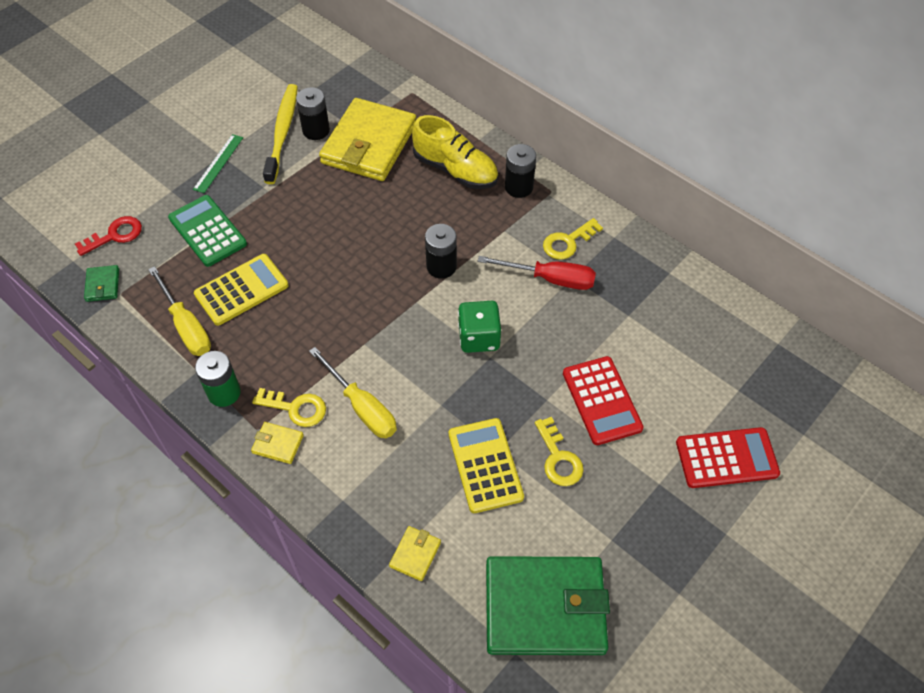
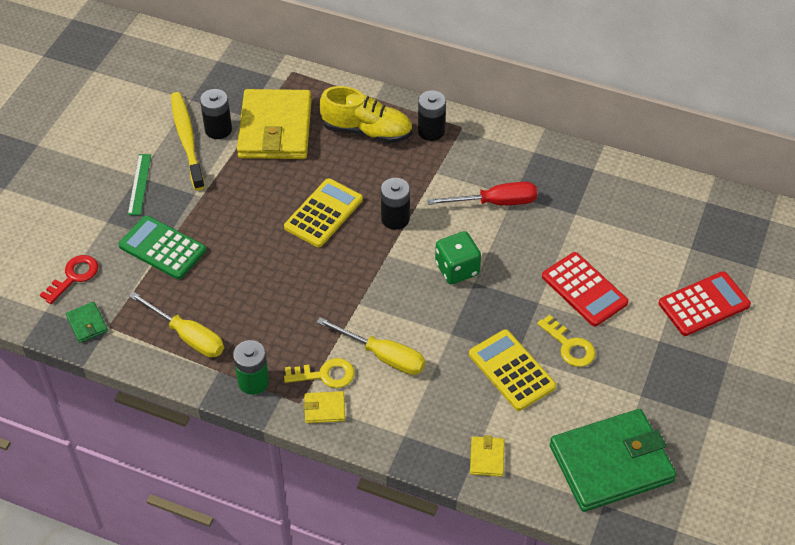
camera: 20 degrees left, 5 degrees down
(241, 290) = (223, 290): yellow calculator -> yellow calculator (323, 213)
(567, 242) = (496, 167): yellow key -> none

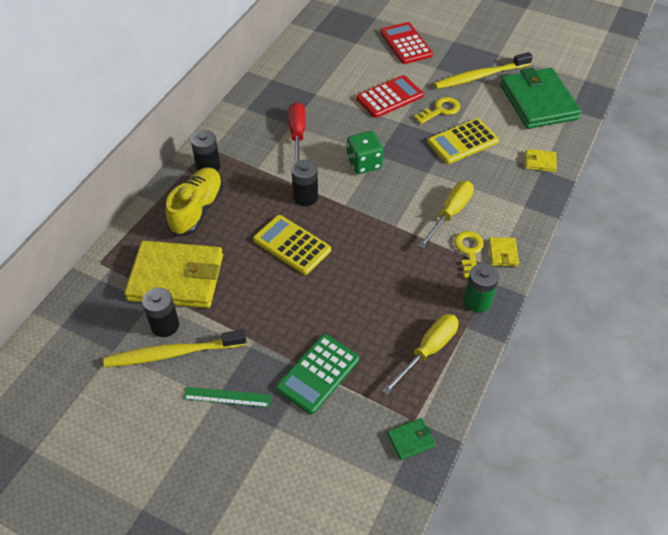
camera: 85 degrees left, 0 degrees up
(74, 276) = (348, 456): red key -> none
(652, 393) = (480, 76): none -> yellow toothbrush

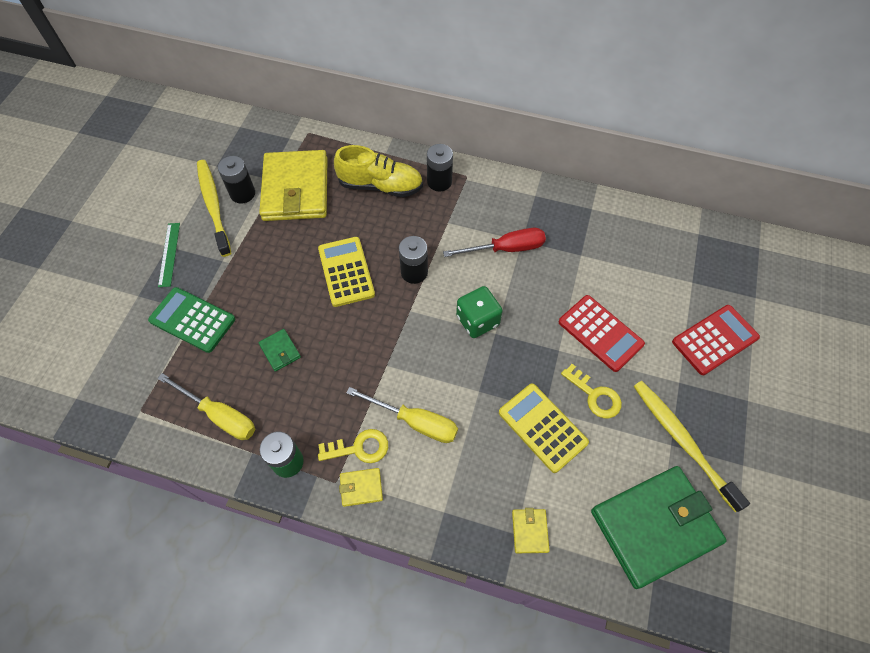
camera: 80 degrees right, 10 degrees up
(292, 245) = (346, 272): yellow calculator -> yellow calculator turned 45 degrees counterclockwise
(411, 440) = (118, 409): green wallet -> green wallet (280, 351)

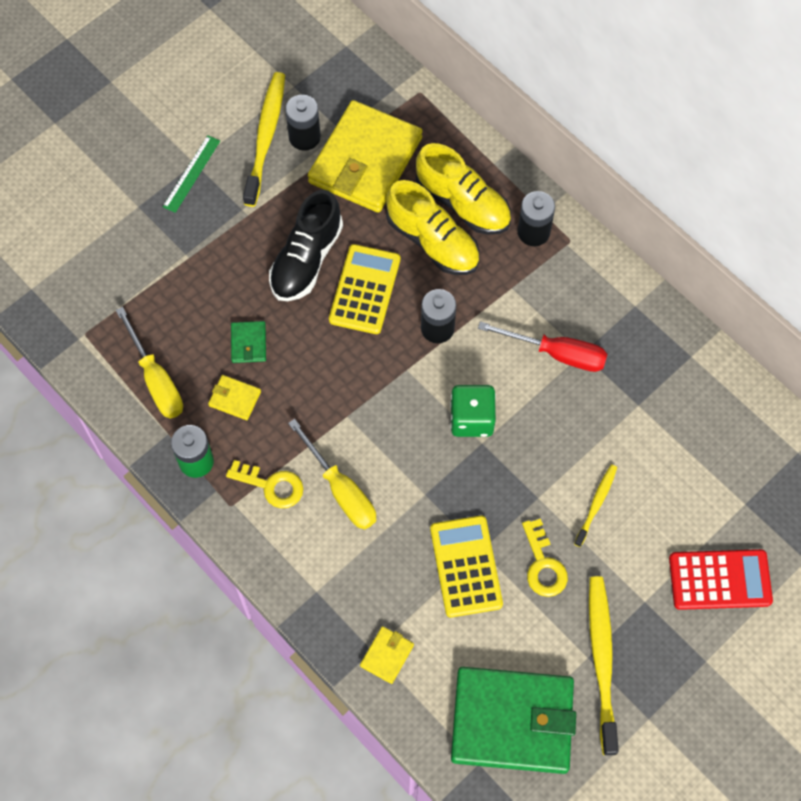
camera: 30 degrees right, 5 degrees up
(192, 320) = (179, 263): green calculator -> none
(291, 272) = (306, 259): none -> black shoe
(361, 487) = (251, 524): yellow wallet -> yellow wallet (235, 398)
(375, 218) = (432, 242): none -> yellow shoe
(600, 333) = (596, 504): red calculator -> yellow toothbrush

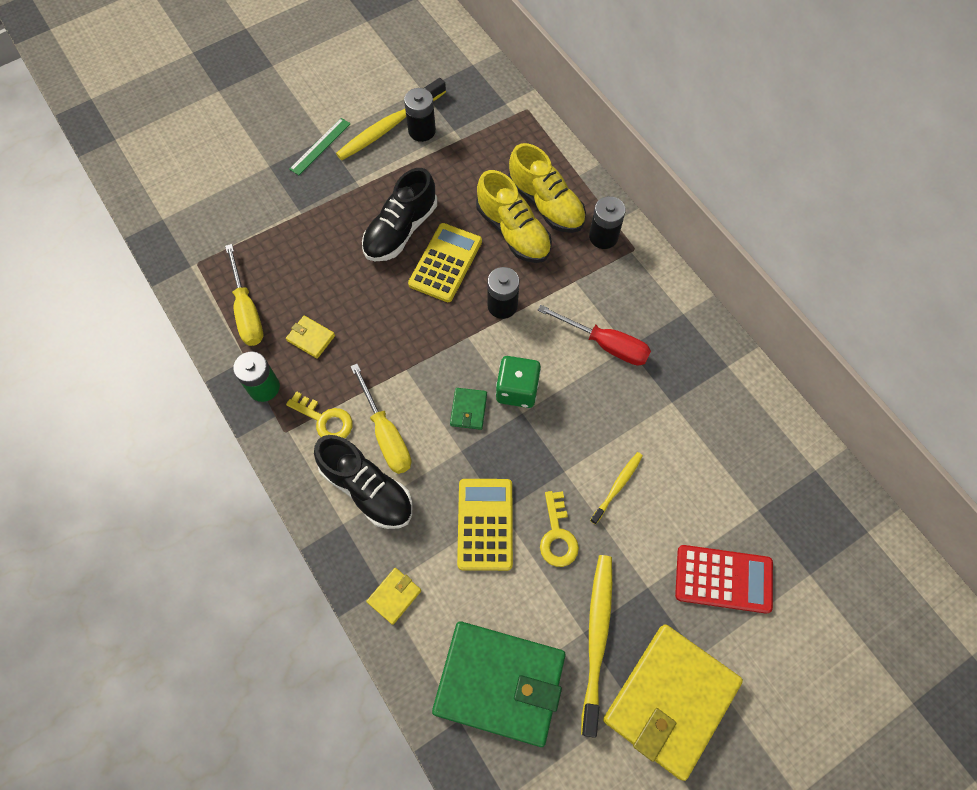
camera: 10 degrees right, 0 degrees up
(248, 343) = (334, 292): green wallet -> green wallet (468, 409)
(266, 137) = (389, 126): yellow toothbrush -> yellow toothbrush turned 150 degrees counterclockwise
(334, 551) = (367, 489): none -> black shoe
(365, 160) = (469, 157): yellow wallet -> yellow wallet (670, 700)

